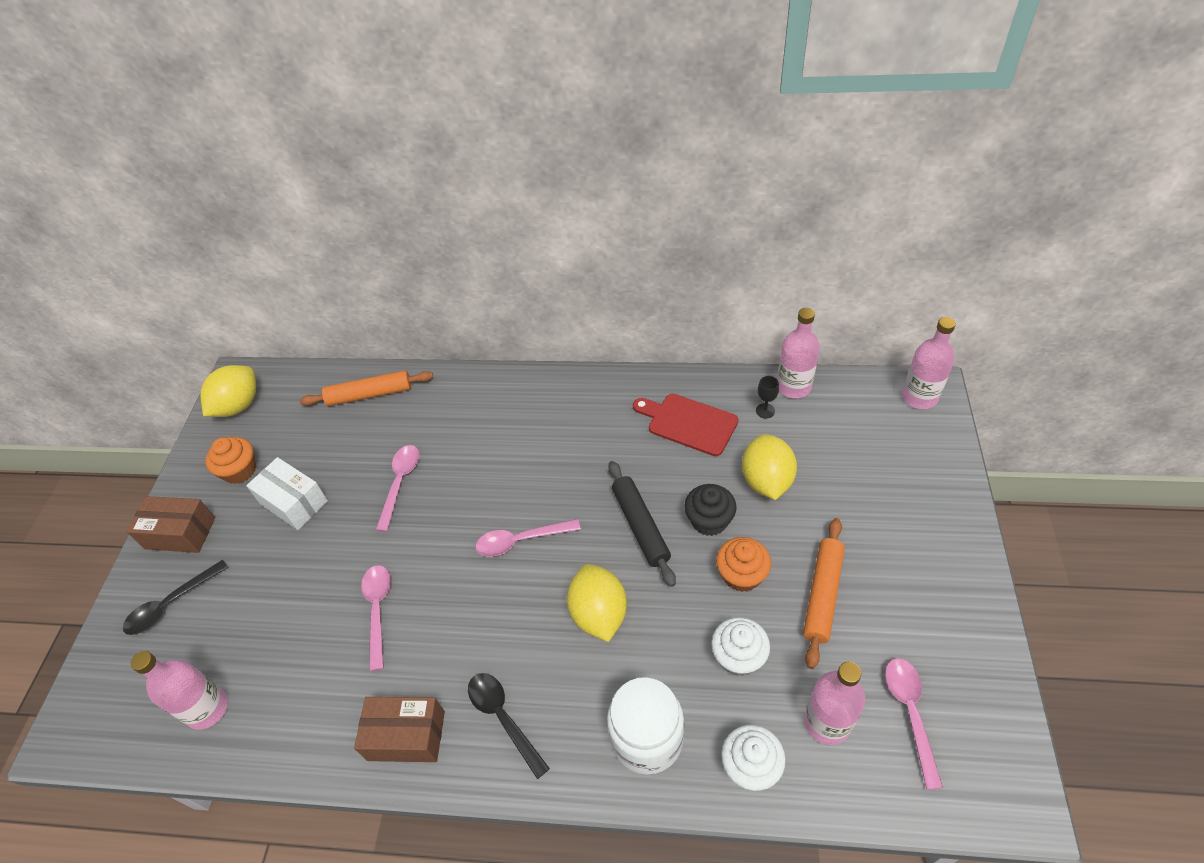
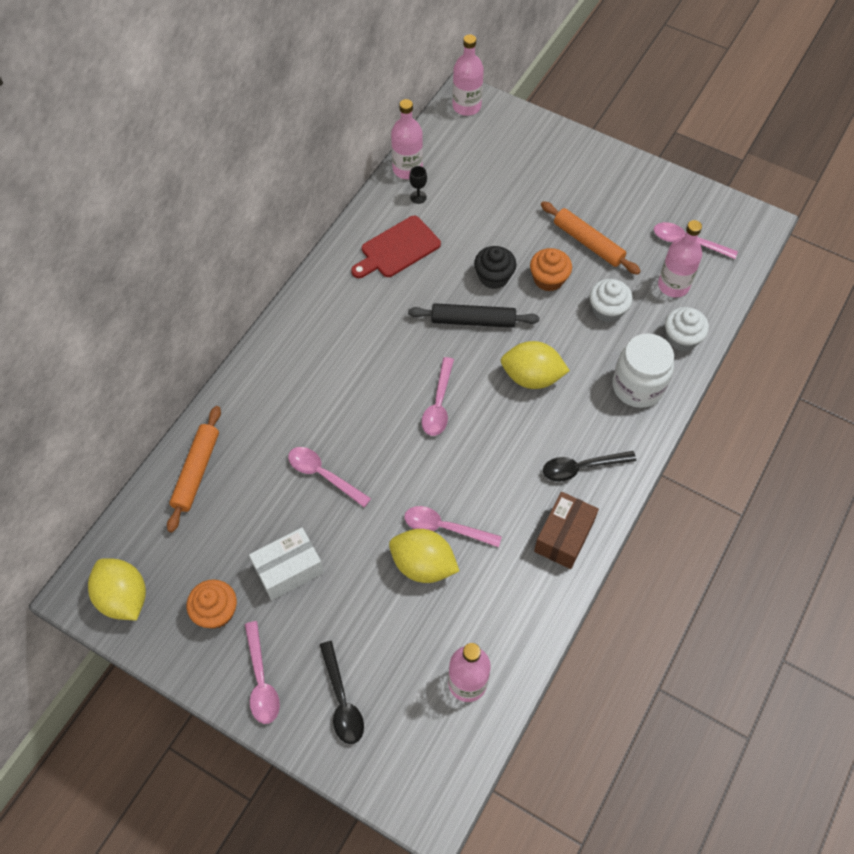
camera: 70 degrees left, 10 degrees up
(180, 533) = (261, 681): brown box -> pink spoon
(766, 481) = (481, 227): yellow lemon -> yellow lemon (423, 565)

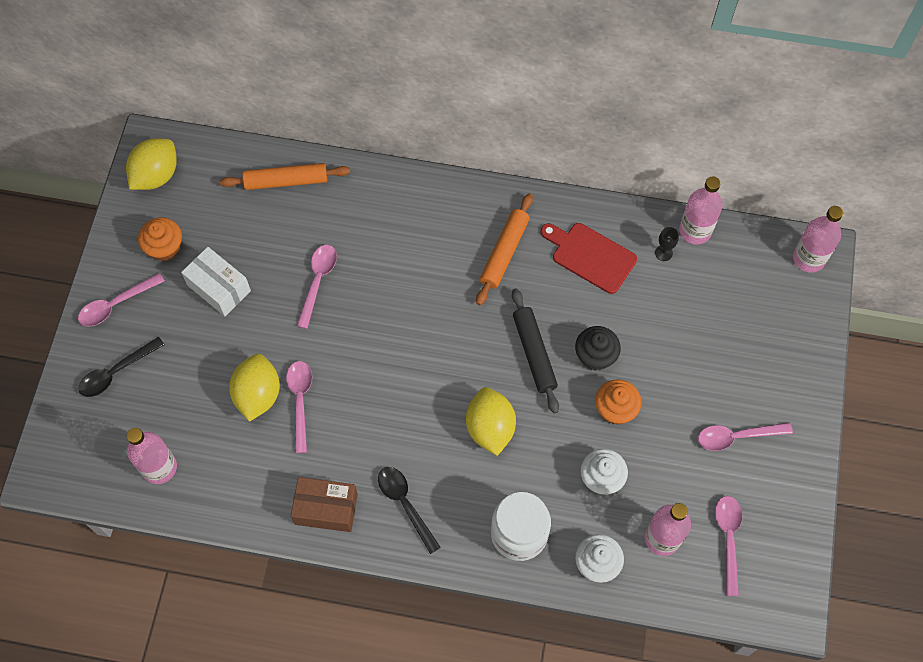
camera: 70 degrees right, 5 degrees up
(438, 404) = (426, 353): pink spoon -> pink spoon (736, 437)
(588, 243) = (680, 435): orange rolling pin -> orange rolling pin (504, 252)

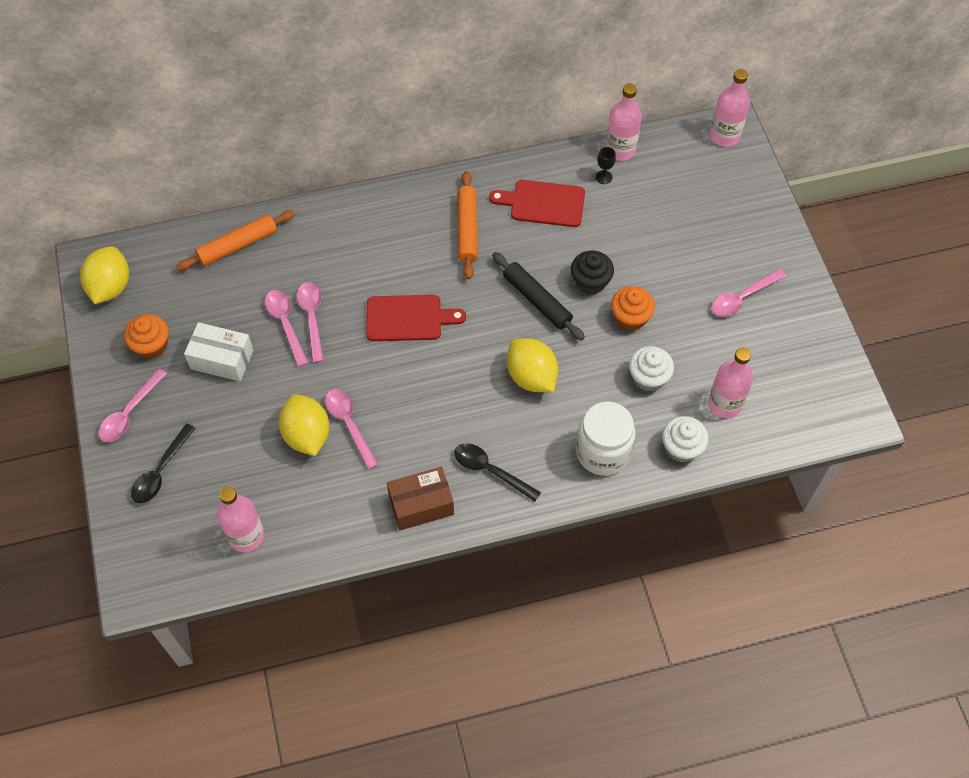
camera: 25 degrees left, 5 degrees down
(405, 320) = (408, 318): none -> red cutting board
(728, 538) = (779, 381): pink spoon -> pink spoon (285, 324)

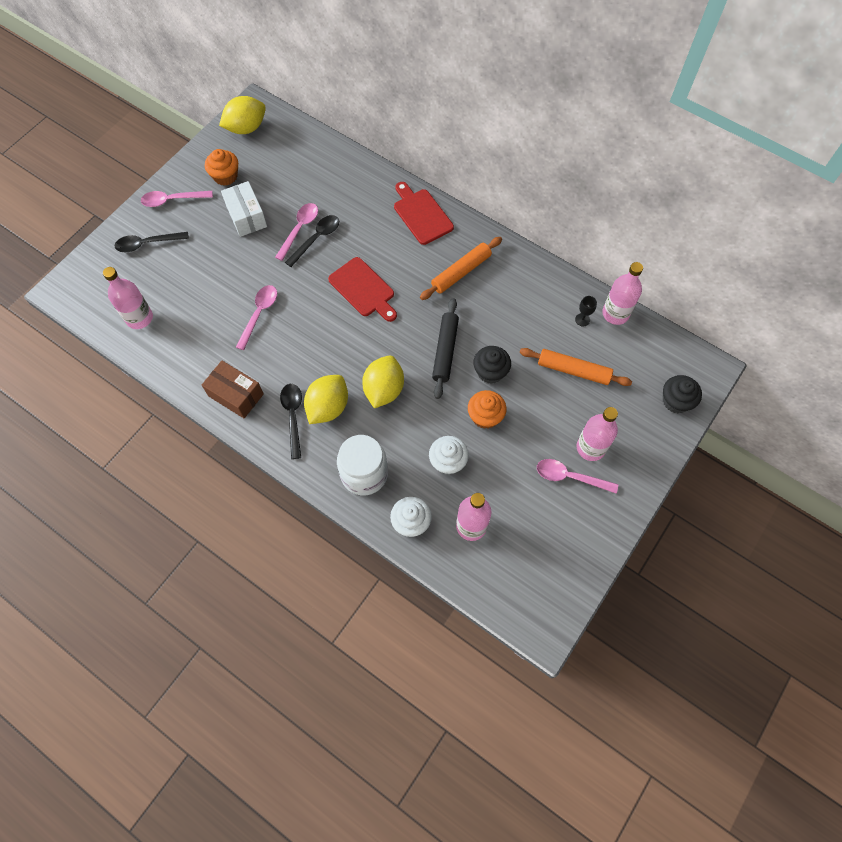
camera: 50 degrees right, 5 degrees up
(237, 245) = (332, 164): orange rolling pin -> orange rolling pin (573, 370)
(307, 435) = (233, 298): yellow lemon -> yellow lemon (328, 407)
(312, 317) = (316, 239): pink spoon -> black spoon
(543, 203) = (524, 300): red cutting board -> red cutting board (421, 214)
(725, 136) = (697, 369): pink bottle -> pink bottle (590, 447)
(740, 172) = (676, 401): none -> black cupcake

